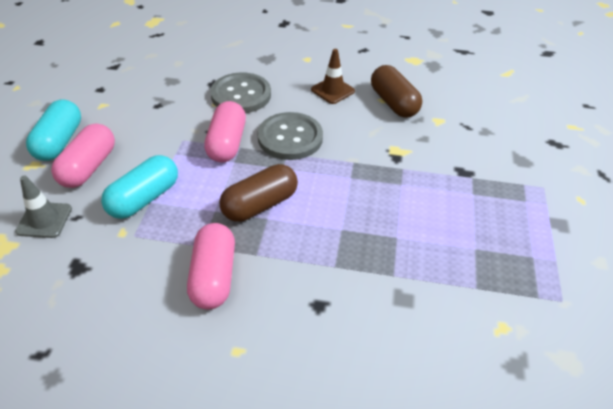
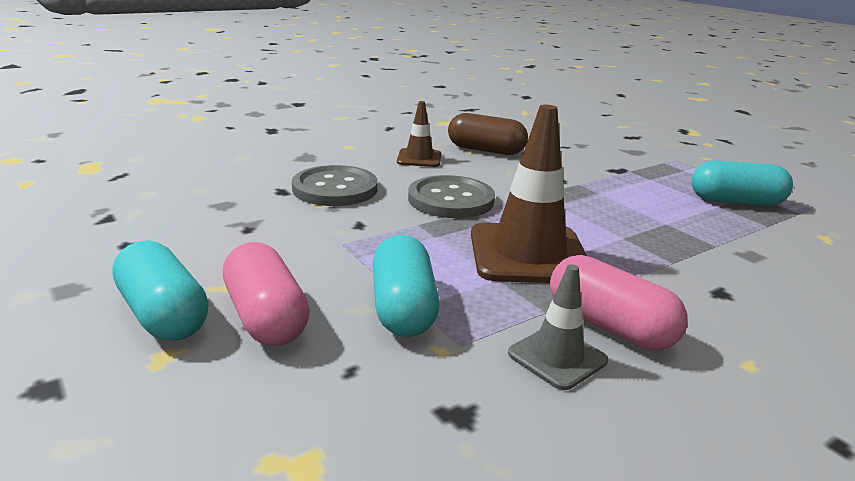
camera: 45 degrees left, 20 degrees down
(44, 220) = (308, 399): grey traffic cone -> grey traffic cone (557, 357)
(227, 143) = (398, 227): pink capsule -> none
(260, 205) = (528, 254): brown capsule -> brown traffic cone
(500, 254) = (736, 201): none -> turquoise capsule

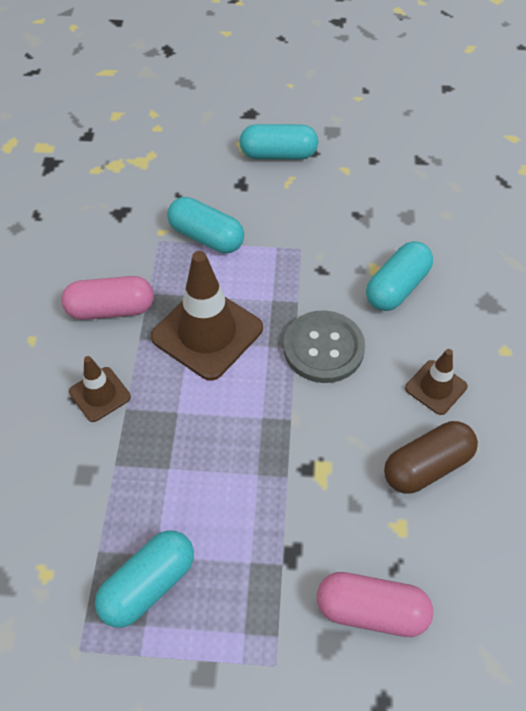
camera: 130 degrees right, 30 degrees up
(266, 317) = (245, 185): pink capsule -> pink capsule (371, 610)
(335, 189) = (397, 287): grey button -> turquoise capsule
(557, 357) = (114, 268): grey traffic cone -> none
(692, 281) = (100, 394): none -> brown traffic cone

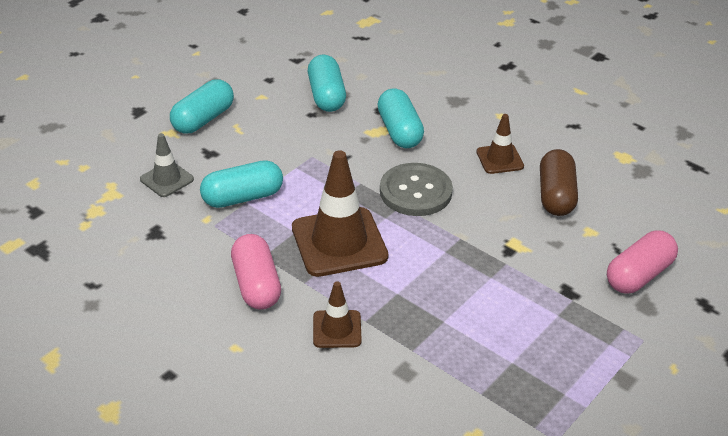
camera: 55 degrees left, 15 degrees down
(111, 309) = (256, 285): pink capsule -> pink capsule turned 45 degrees counterclockwise
(148, 585) = (533, 377): turquoise capsule -> turquoise capsule (326, 96)
(186, 180) = (167, 179): none -> grey traffic cone

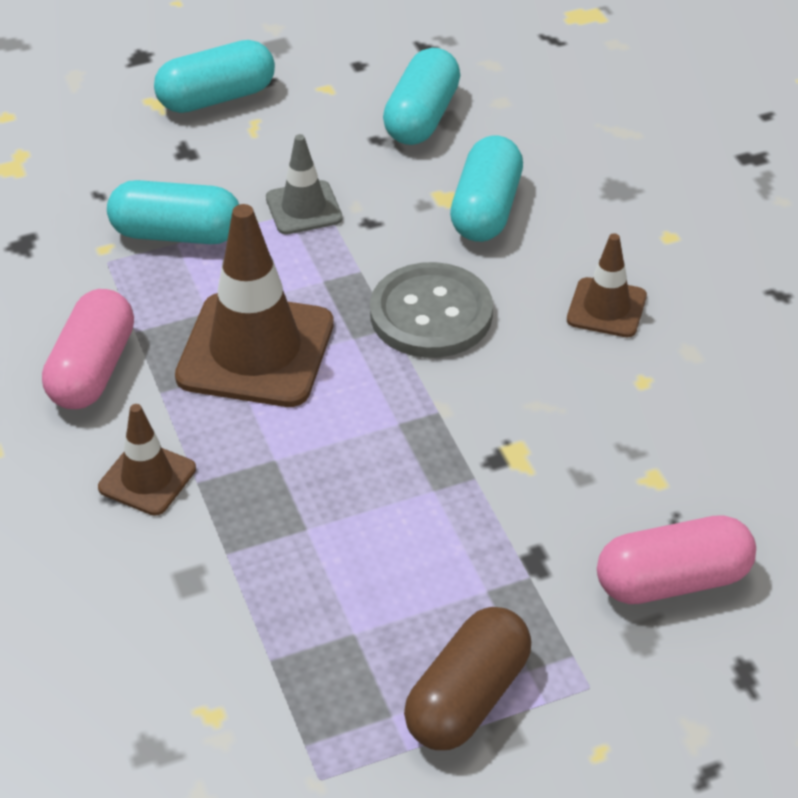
camera: 30 degrees right, 5 degrees up
(167, 179) = (97, 171): grey traffic cone -> grey traffic cone (304, 208)
(556, 195) = (647, 400): brown capsule -> brown capsule (467, 698)

